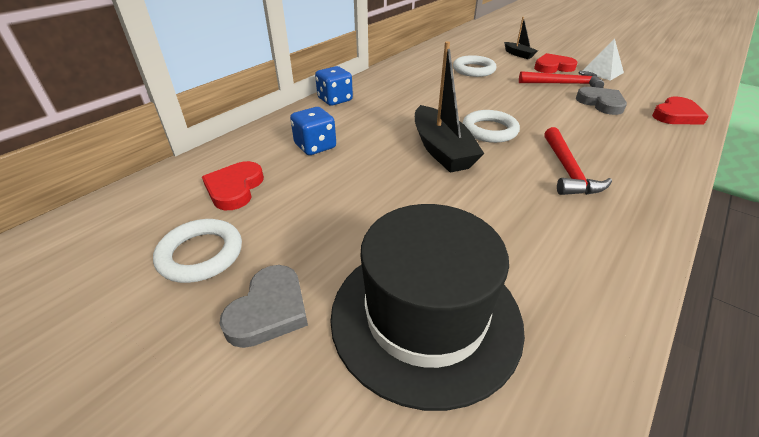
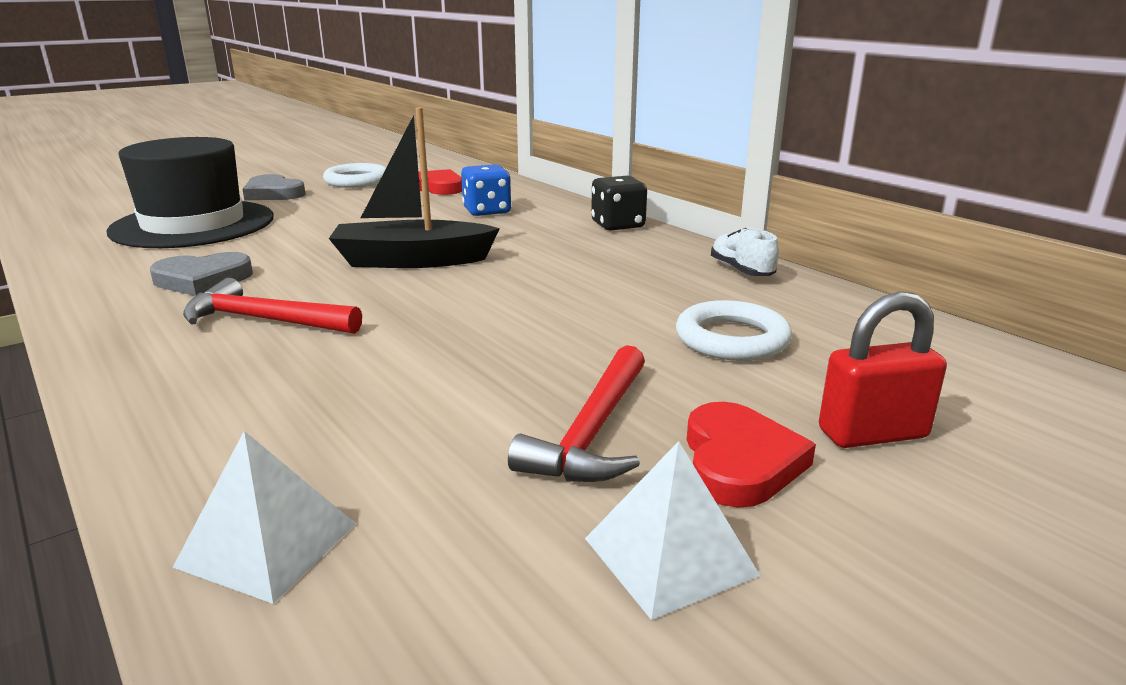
camera: 105 degrees right, 15 degrees down
(335, 100) = (618, 225): blue dice -> black dice
(397, 70) = (741, 271): none -> white shoe
(489, 130) = (434, 297): white ring -> none
(518, 54) = (872, 434): black boat -> red padlock
(601, 103) = (440, 444): grey heart -> grey heart (202, 279)
(676, 115) = (268, 544): red heart -> white pyramid

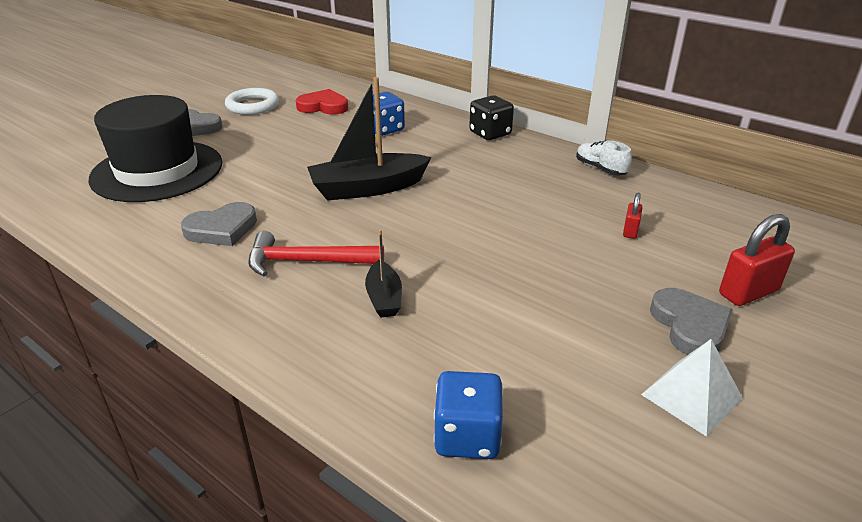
camera: 15 degrees left, 10 degrees up
(268, 544) = (467, 436): white pyramid -> blue dice
(320, 368) = (384, 298): none -> black boat
(592, 432) = (595, 319): red hammer -> none
(732, 339) = (630, 231): white ring -> red padlock
(739, 461) = (689, 325): red heart -> grey heart

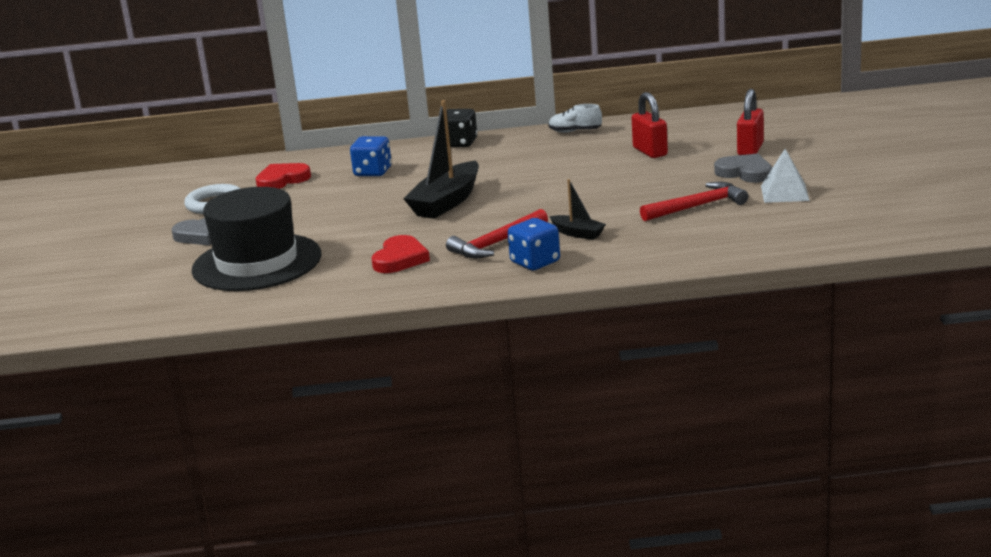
camera: 40 degrees left, 10 degrees down
(222, 229) = (400, 259): grey heart -> red heart
(467, 436) = (718, 248): blue dice -> blue dice (535, 262)
(555, 344) = (698, 206): none -> red hammer
(630, 231) = (650, 151): red padlock -> red padlock, size x1.84

